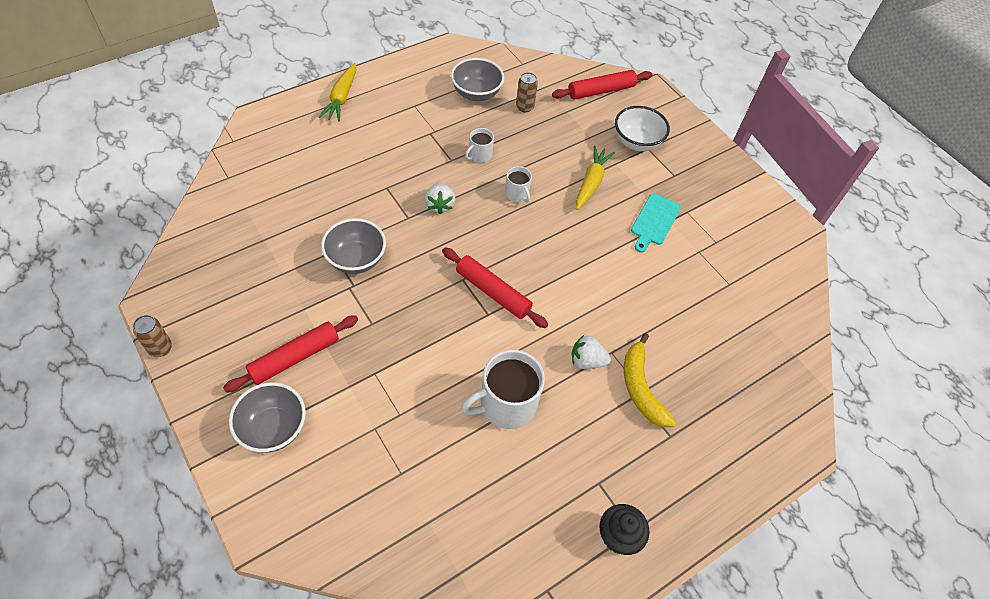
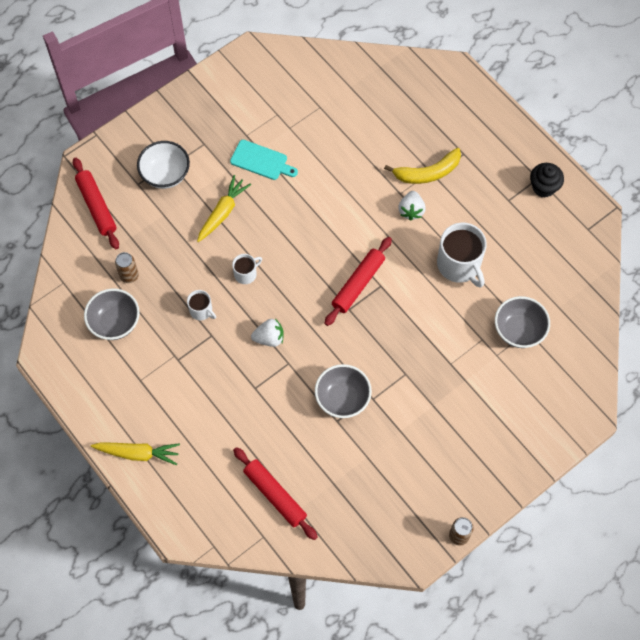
camera: 90 degrees left, 10 degrees up
(273, 428) = (511, 428): grey bowl -> grey bowl (518, 330)
(294, 357) = (447, 427): red rolling pin -> red rolling pin (275, 495)
(591, 182) = (222, 212): yellow carrot -> yellow carrot turned 105 degrees clockwise

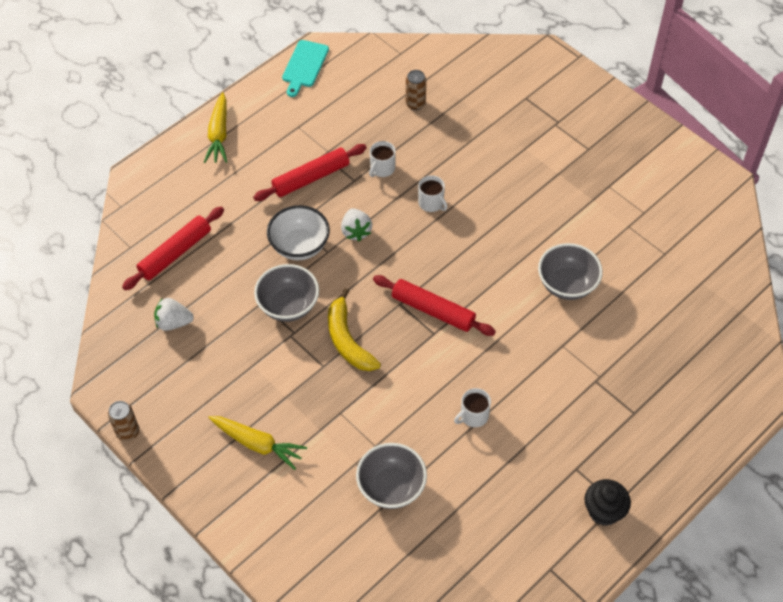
camera: 85 degrees right, 10 degrees down
(97, 206) = (492, 68): red rolling pin -> red rolling pin (311, 178)
(115, 323) = (360, 99): grey bowl -> grey bowl (567, 285)
(165, 174) = (542, 120): white bowl -> white bowl (299, 246)
(222, 212) = (504, 174): yellow carrot -> yellow carrot (257, 444)
(261, 161) = (577, 203): turquoise cutting board -> turquoise cutting board (304, 66)
(411, 210) = (540, 359): white strawberry -> white strawberry (173, 322)
(427, 173) = (597, 373): yellow banana -> yellow banana (347, 340)
(459, 265) = (473, 416): white mug -> white mug, size x0.52

